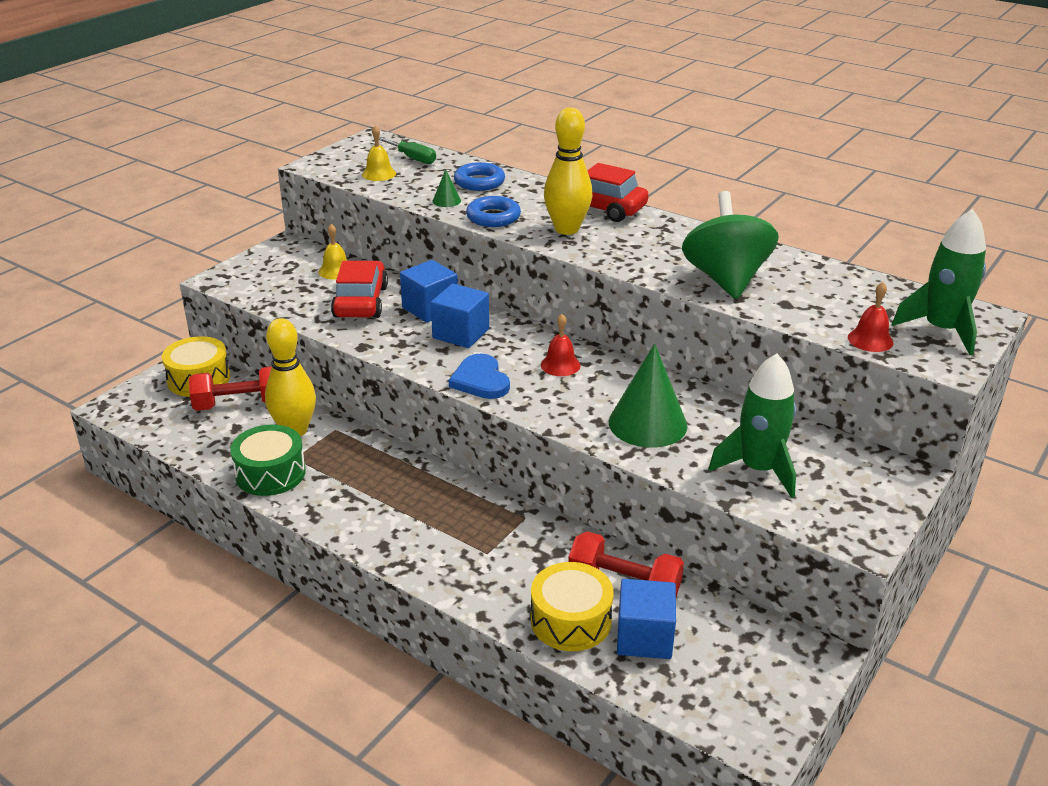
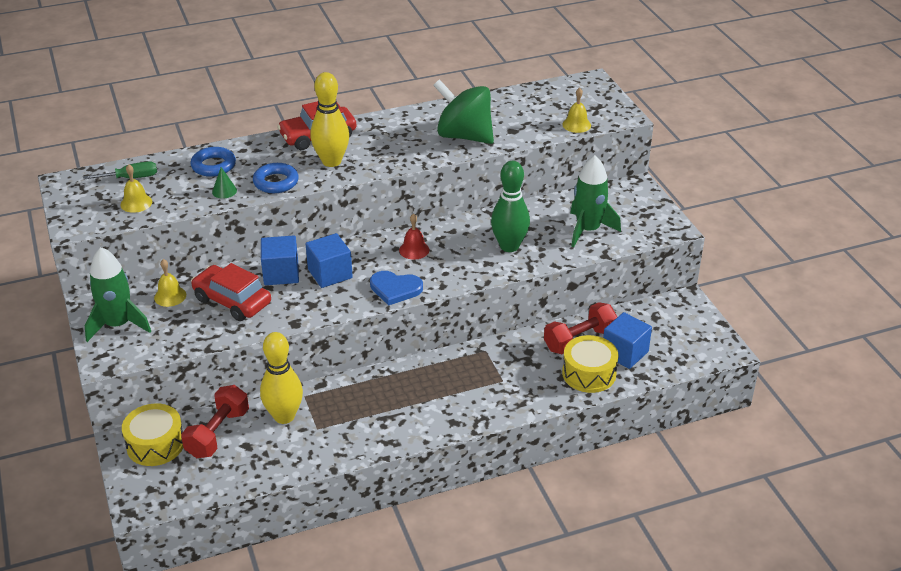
camera: 55 degrees left, 5 degrees up
(270, 473) = (323, 447): green drum -> none
(647, 423) = (509, 246): green cone -> green bowling pin
(870, 340) = (576, 125): red bell -> yellow bell
(941, 330) = (590, 100): green rocket -> green rocket (118, 325)

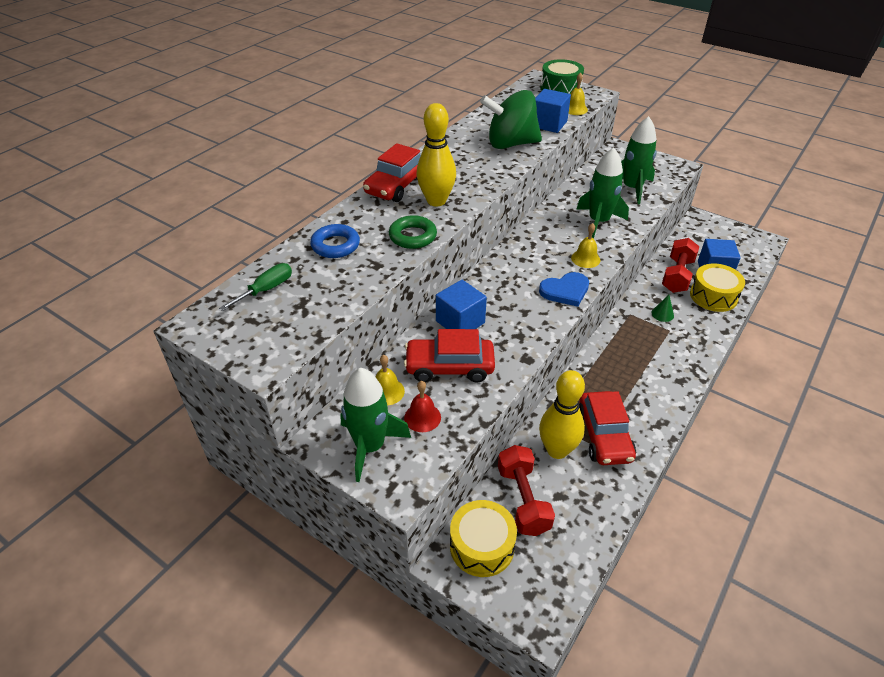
camera: 35 degrees left, 5 degrees up
(136, 203) = (303, 311): yellow bell -> yellow bell (585, 259)
(224, 191) = (376, 263): green cone -> green cone (662, 314)
(276, 182) = (412, 236): blue ring -> green ring
(330, 274) = (500, 303): blue cube -> blue cube (549, 124)
(333, 426) = (604, 436): none -> red car
(414, 250) = (537, 254): red bell -> red bell (422, 417)
(509, 246) = (599, 222): green bowling pin -> green rocket
(596, 98) = (560, 88): none -> green drum

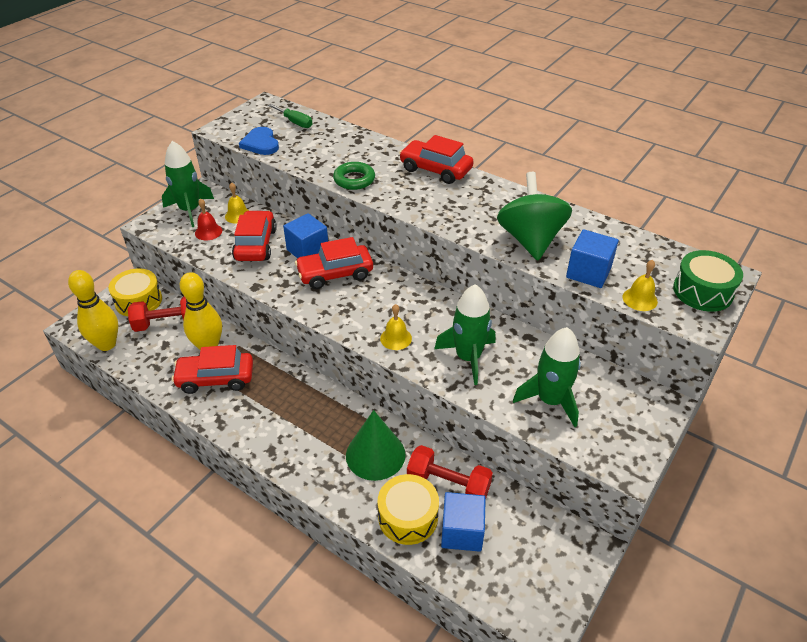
camera: 90 degrees right, 0 degrees up
(335, 245) = (345, 145): blue ring -> none
(436, 201) = (410, 191): yellow bowling pin -> yellow bowling pin (106, 344)
(499, 299) = (335, 274): none -> red car
(565, 291) = (343, 318): blue heart -> blue heart (261, 143)
(662, 314) = (375, 454): green cone -> green cone, size x2.29

